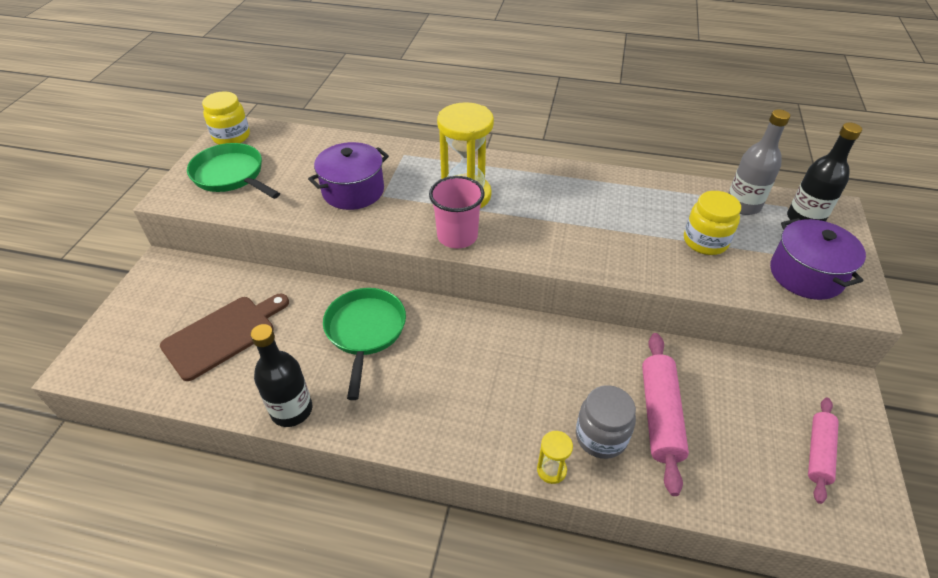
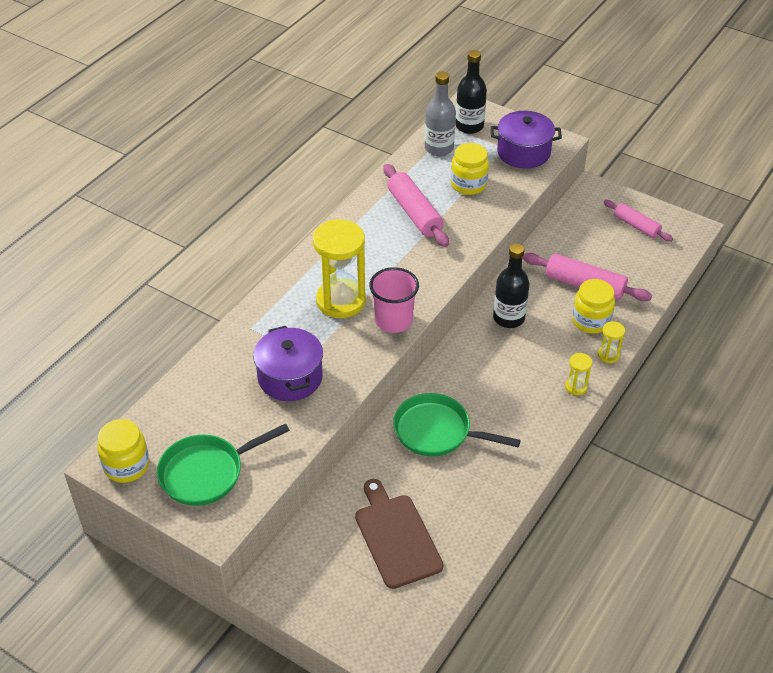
camera: 70 degrees left, 0 degrees up
(291, 410) = (503, 496): black bottle -> black bottle (508, 318)
(480, 445) = (576, 387): none -> yellow hourglass
(601, 436) = (591, 321): grey jar -> yellow jar
(624, 212) = (414, 213): none -> pink rolling pin

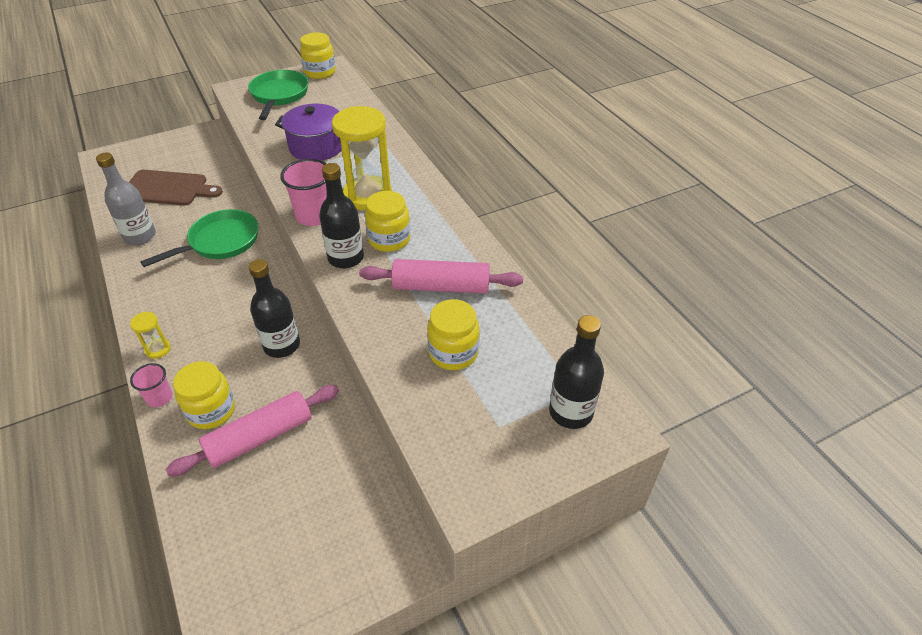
camera: 120 degrees right, 0 degrees up
(386, 261) = (389, 239): none -> yellow jar
(427, 275) = (346, 258): none -> black bottle
(439, 148) = (541, 358): grey bottle -> grey bottle (140, 236)
(523, 152) = (475, 443): purple pot -> none
(608, 355) = (159, 397): yellow hourglass -> pink cup
(636, 226) = (297, 568): pink rolling pin -> none

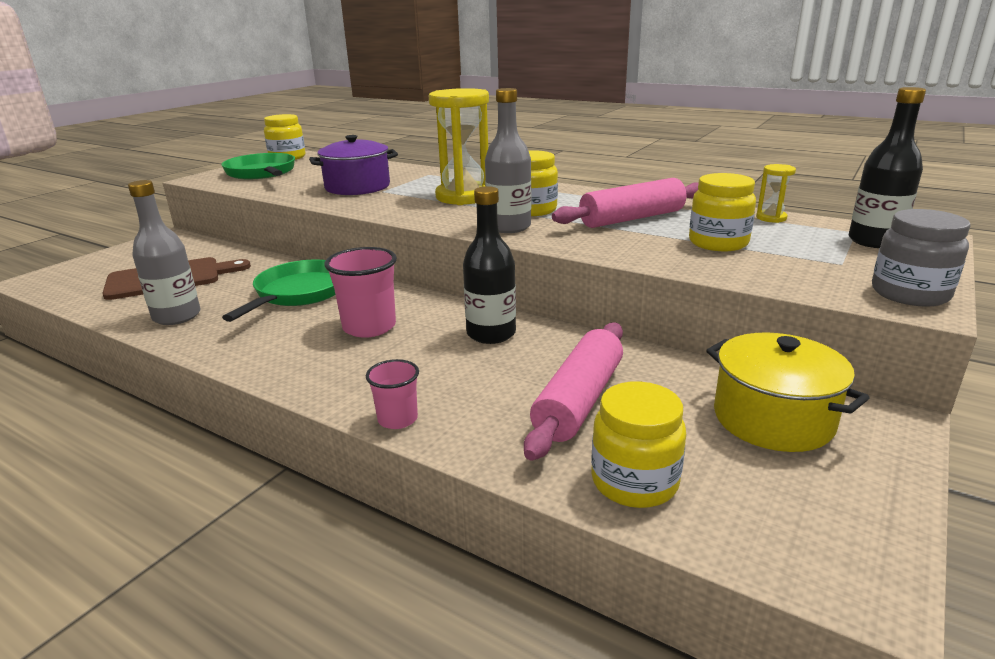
camera: 30 degrees left, 20 degrees down
(158, 349) = (334, 385): yellow hourglass -> yellow hourglass (771, 218)
(211, 411) = (485, 404): yellow jar -> yellow jar (634, 482)
(314, 216) = (428, 216): pink cup -> pink cup (369, 327)
(343, 518) = (772, 419): none -> yellow pot
(346, 258) = (509, 227): black bottle -> grey bottle
(485, 487) = (909, 294): none -> grey jar

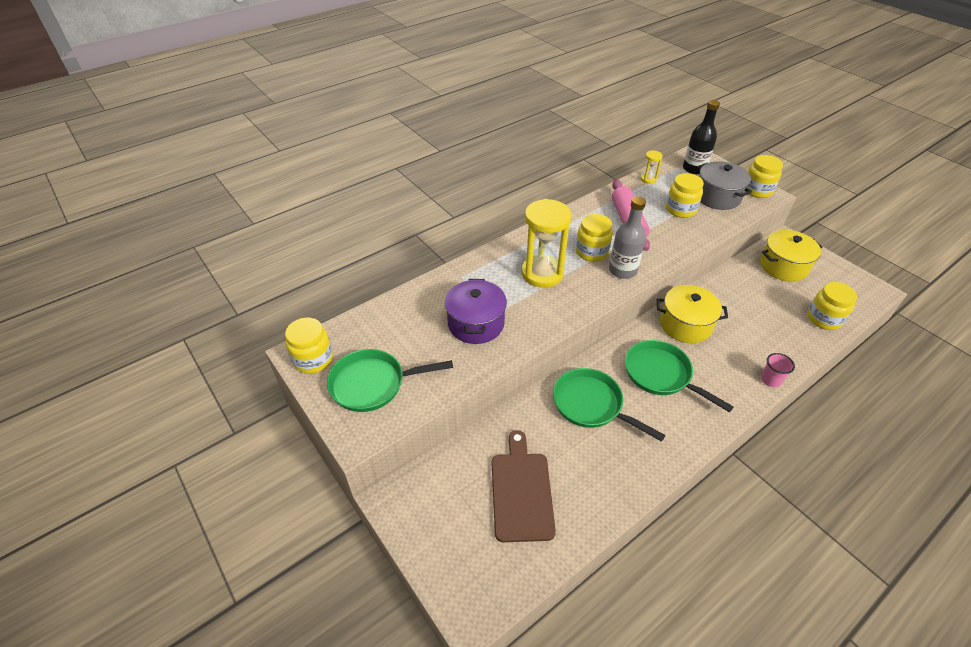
camera: 70 degrees left, 20 degrees up
(177, 316) = (609, 482): grey bottle -> none
(369, 327) = (661, 375): pink cup -> green pan
(491, 334) = (685, 325): black bottle -> yellow pot
(579, 401) = (762, 314): pink rolling pin -> none
(811, 264) = (717, 197): none -> grey pot
(909, 294) = (757, 190): grey jar -> yellow jar

